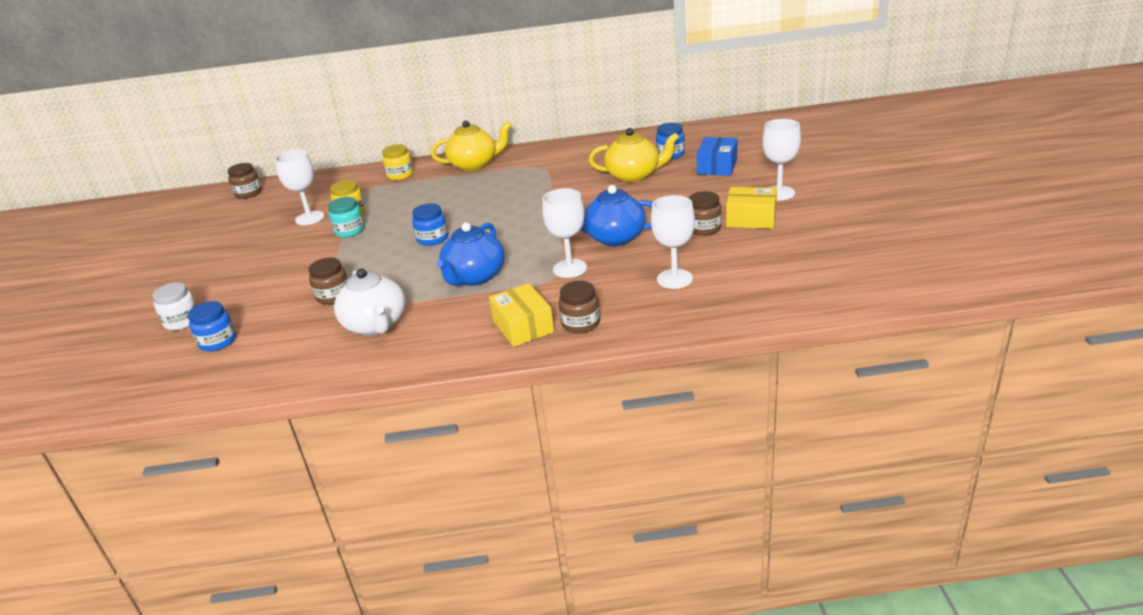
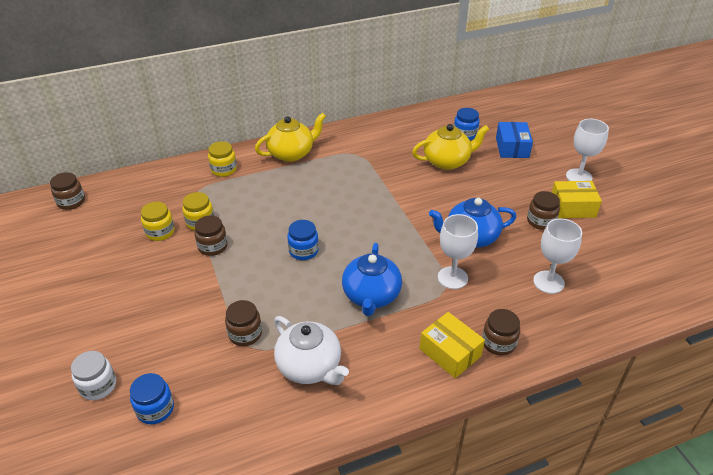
camera: 20 degrees left, 10 degrees up
(309, 218) = (160, 232): white goblet -> yellow jar
(349, 231) = (213, 246): turquoise jar -> brown jar

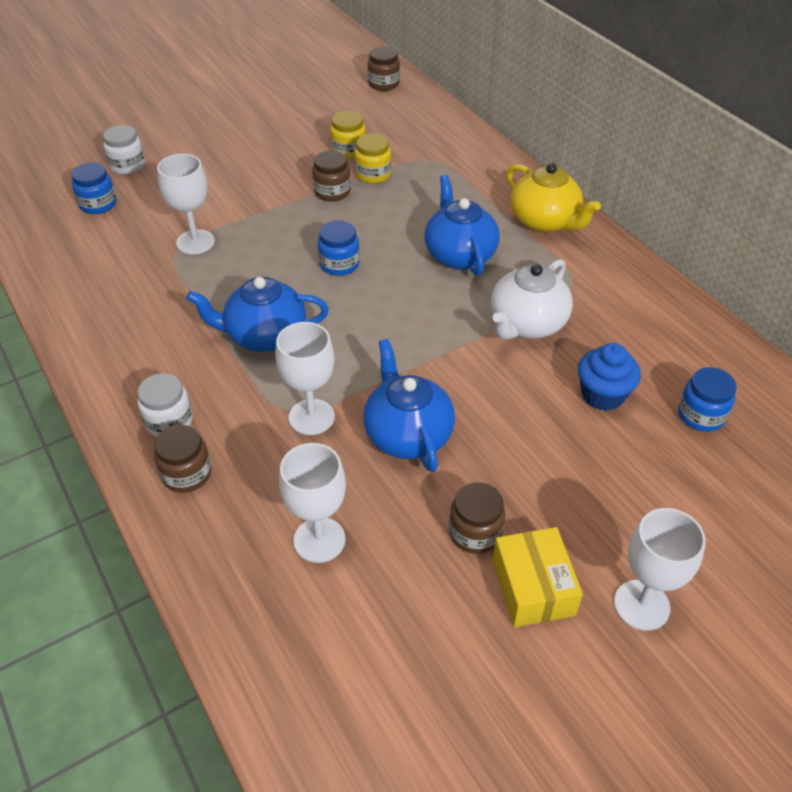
camera: 80 degrees right, 5 degrees up
(224, 170) = (482, 171): yellow jar -> none
(245, 334) = (195, 242): brown jar -> white goblet
(310, 367) = (147, 298): white teapot -> white teapot (527, 324)
(312, 193) = (459, 255): none -> blue teapot
(447, 161) = (602, 395): yellow teapot -> blue cupcake
(450, 352) = (169, 421): yellow box -> white jar
(512, 147) = (693, 489): blue box -> none

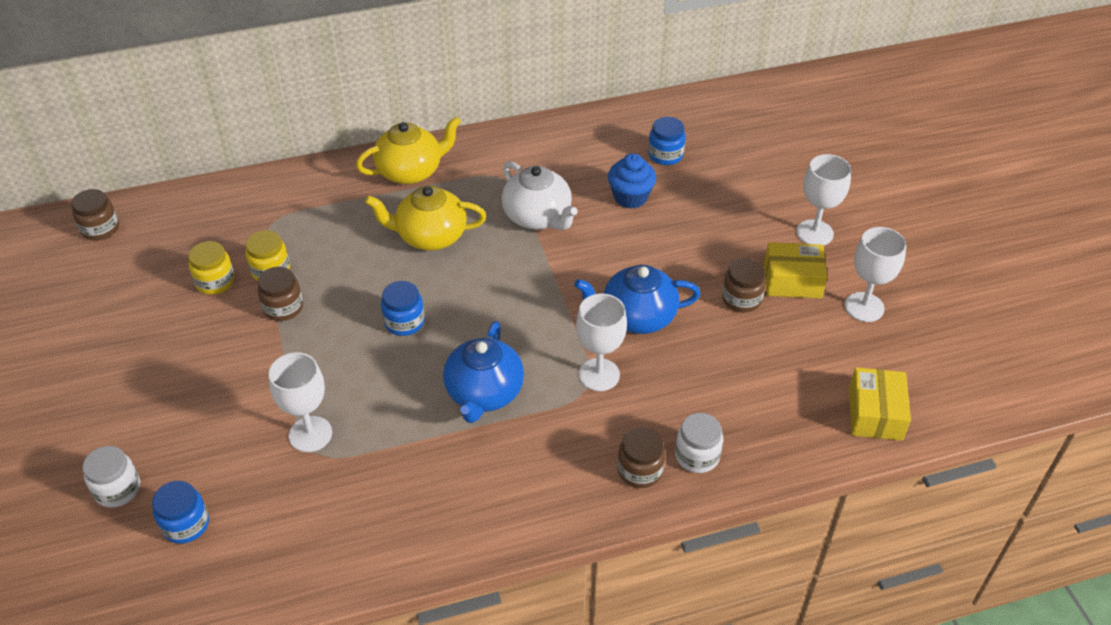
camera: 75 degrees left, 0 degrees up
(169, 421) = (573, 479): white jar -> white jar (697, 456)
(318, 716) = (875, 414): none -> yellow box
(319, 540) = (729, 390): white goblet -> white goblet (864, 307)
(459, 255) = (430, 236): blue teapot -> yellow teapot

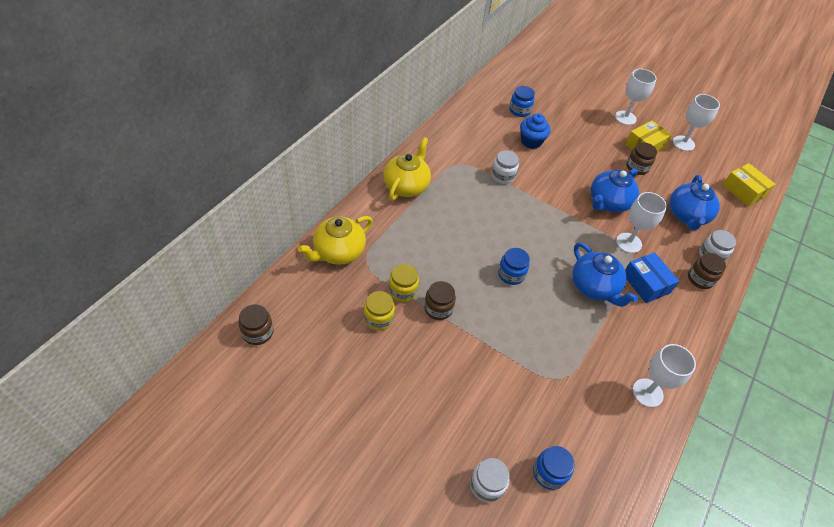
camera: 45 degrees left, 5 degrees up
(310, 434) = (544, 370): white goblet -> white goblet (647, 393)
(430, 236) = (463, 218): yellow teapot -> yellow teapot (338, 252)
(538, 217) = (503, 176): white teapot -> white jar
(556, 430) = (646, 283): none -> blue box
(732, 392) = (687, 216): none -> blue teapot

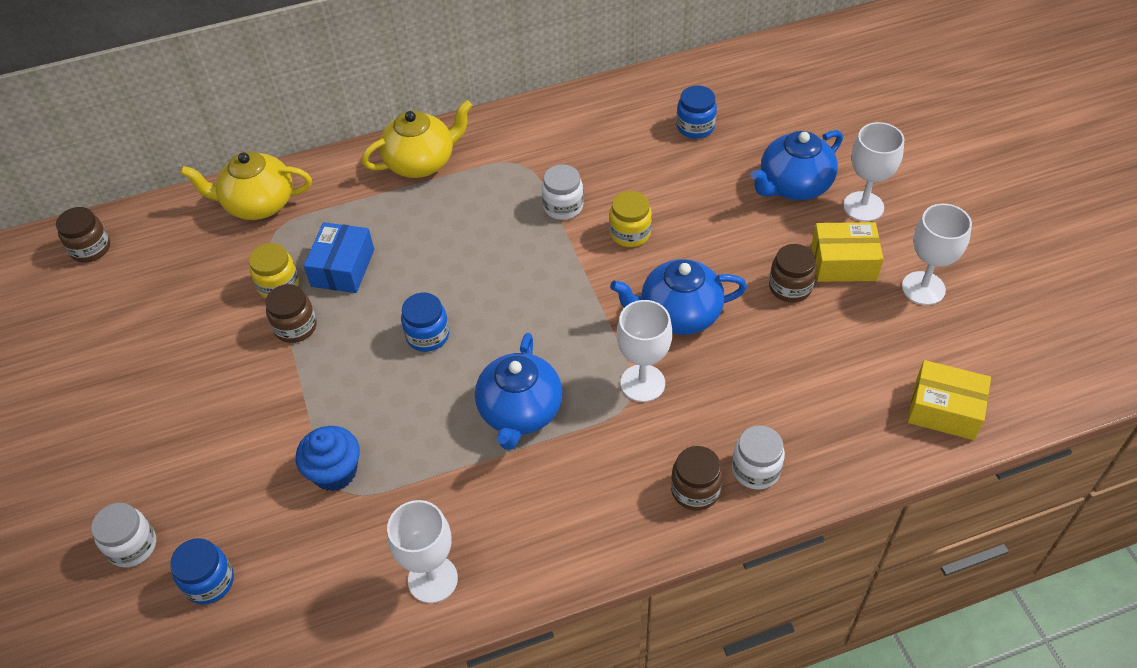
camera: 45 degrees right, 0 degrees up
(379, 319) = (220, 302): yellow jar -> yellow jar (630, 233)
(531, 141) = (661, 177): blue cupcake -> blue cupcake (335, 472)
(646, 283) = (601, 449): blue box -> blue box (343, 268)
(687, 216) = (788, 395): blue teapot -> blue teapot (793, 186)
(743, 191) = (944, 410): yellow box -> yellow box turned 75 degrees counterclockwise

